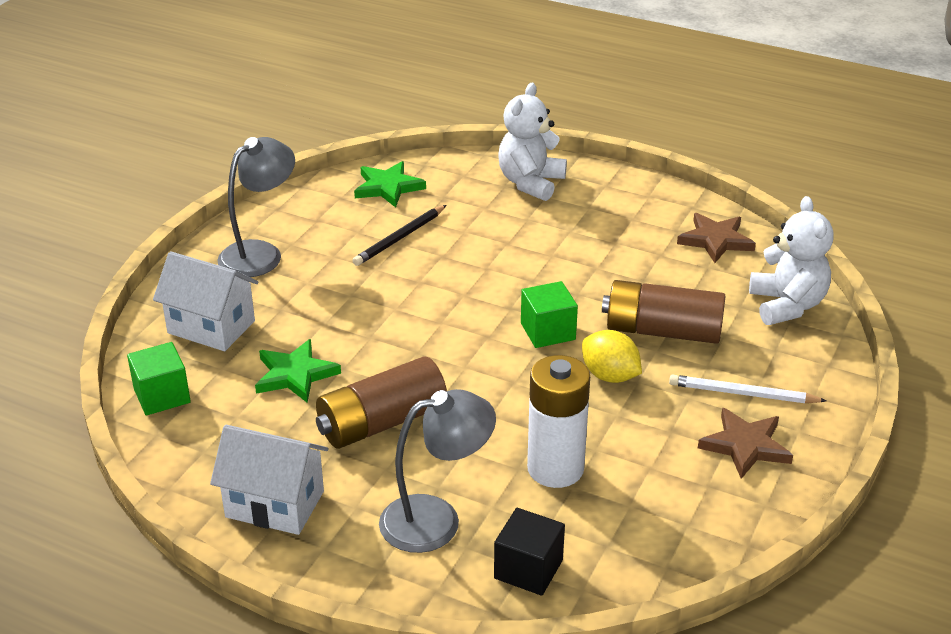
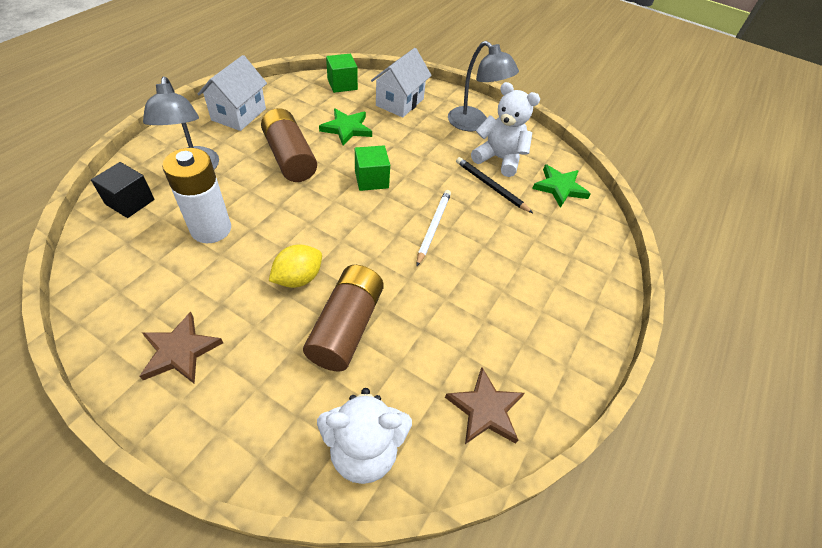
camera: 90 degrees right, 15 degrees up
(530, 183) = (577, 275): white teddy bear -> white teddy bear (499, 159)
(548, 331) = (362, 250): green cube -> green cube (371, 179)
(743, 393) = (244, 368): white pencil -> white pencil (433, 227)

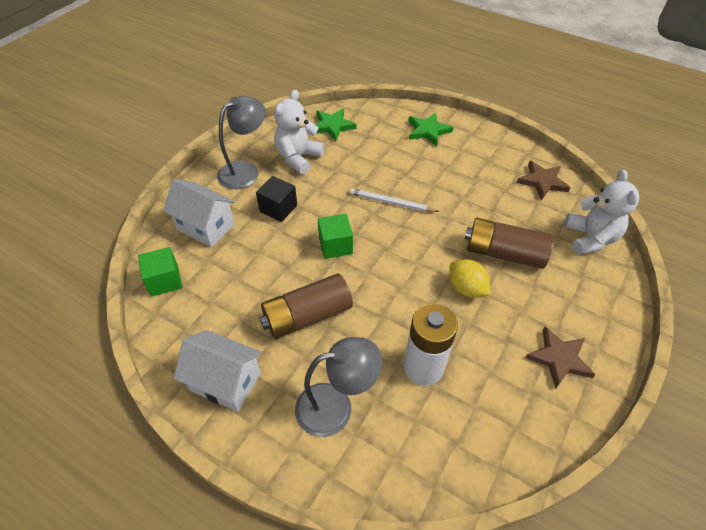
camera: 85 degrees left, 0 degrees up
(130, 202) = (397, 460): black cube -> black cube (278, 208)
(346, 128) = (254, 270): green star -> green star (428, 131)
(491, 186) = (336, 165): black pencil -> none

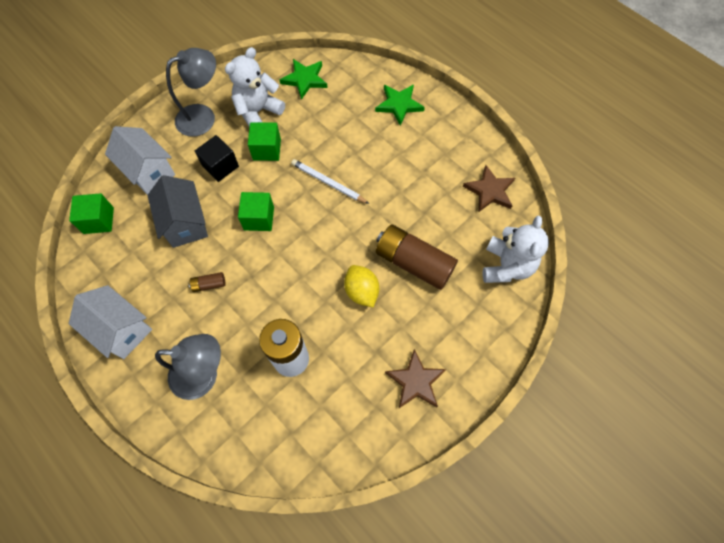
camera: 15 degrees right, 15 degrees up
(261, 265) = (185, 223): none -> grey house
(307, 316) = (209, 284): brown battery -> brown battery, size x0.42
(319, 186) = (267, 149): none -> green cube

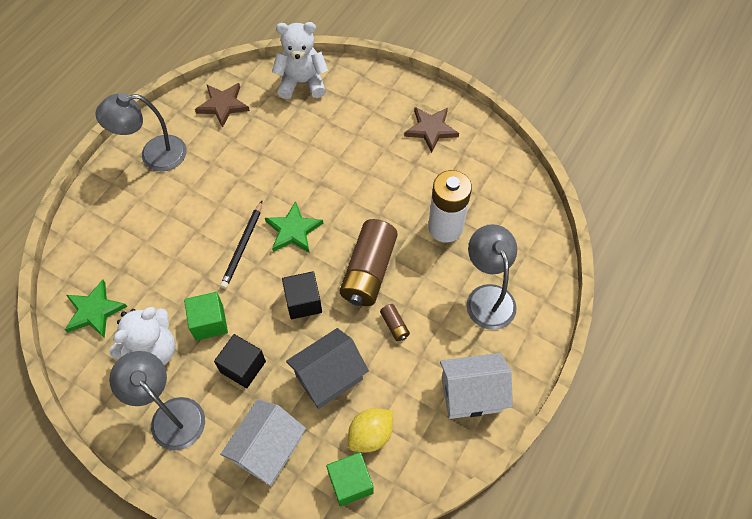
camera: 105 degrees left, 5 degrees down
(122, 330) = (471, 394): white house -> white house turned 60 degrees clockwise
(258, 111) = (153, 350): white teddy bear -> white teddy bear turned 75 degrees counterclockwise
(259, 218) = (303, 302): green cube -> black cube
(328, 183) = (242, 246): white pencil -> black pencil
(361, 291) = (360, 187): yellow lemon -> yellow lemon (370, 435)
(399, 105) = (123, 202): green star -> green star (293, 230)
(413, 263) = (318, 152): brown battery -> brown battery (368, 271)
(443, 130) = (154, 155): none -> grey lamp

